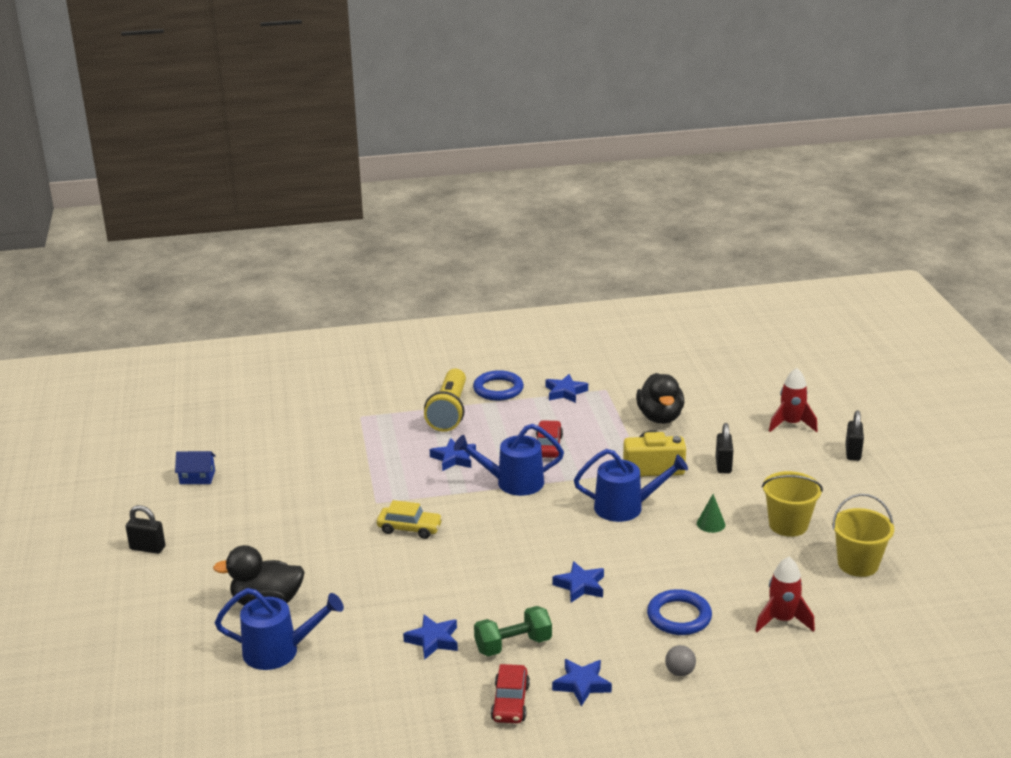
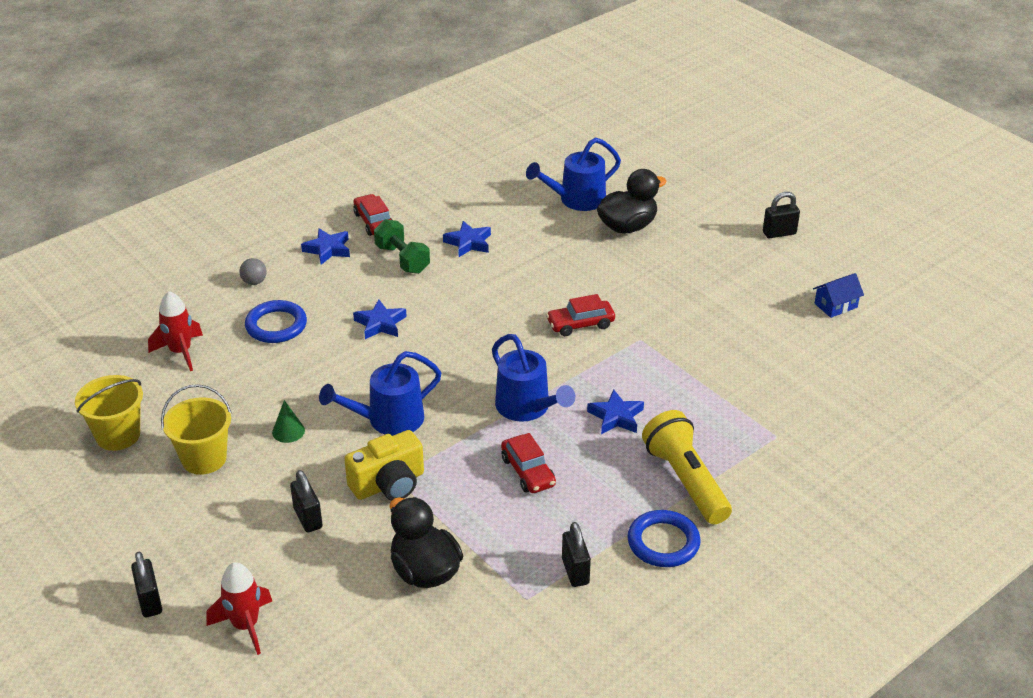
camera: 150 degrees right, 10 degrees up
(409, 528) = (580, 324): yellow car -> red car
(512, 483) = (527, 408): blue watering can -> blue watering can turned 90 degrees clockwise
(513, 645) = (402, 259): green dumbbell -> green dumbbell turned 75 degrees counterclockwise
(565, 392) = (575, 571): blue star -> black padlock

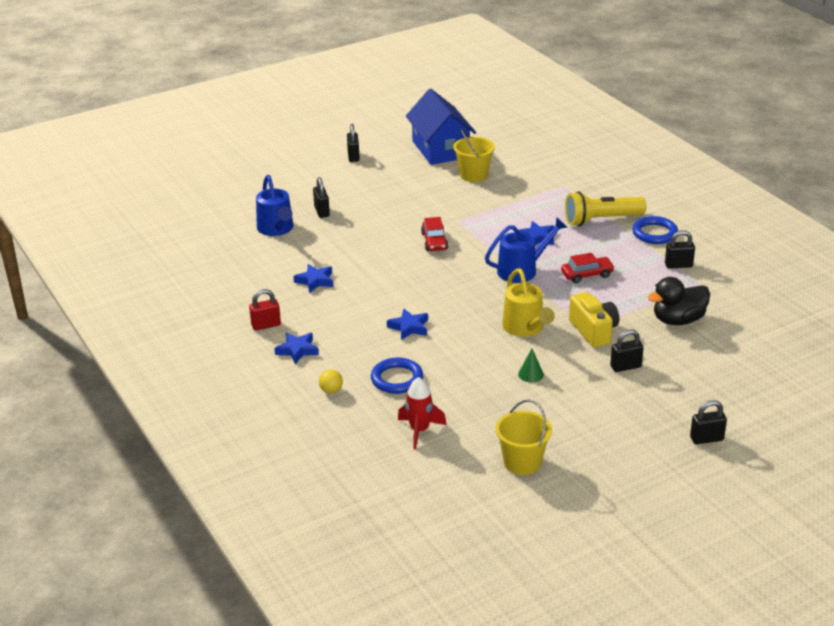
camera: 80 degrees left, 5 degrees down
(204, 459) = (557, 416): yellow bucket -> yellow bucket (473, 175)
(245, 626) = (728, 395): red rocket -> none
(254, 282) = (331, 390): grey ball -> yellow ball
(374, 222) = (266, 325): red car -> red padlock
(388, 420) = (525, 328): blue watering can -> yellow watering can
(402, 259) = (326, 313): green dumbbell -> none
(627, 227) = (322, 211): black duck -> black padlock
(835, 305) = (440, 149): blue house -> blue house, size x2.35

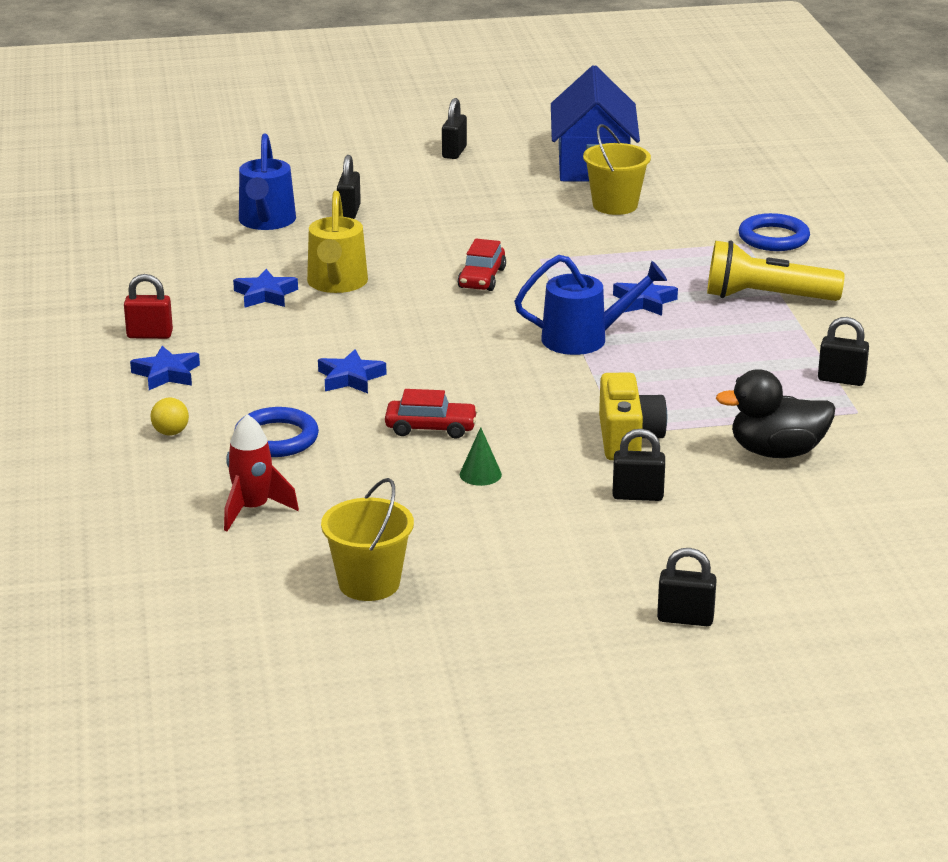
camera: 20 degrees right, 5 degrees down
(525, 328) = (524, 414): yellow watering can -> yellow watering can (336, 284)
(587, 275) = (681, 364): red car -> red car (431, 428)
(654, 233) = (839, 330): blue ring -> blue ring (773, 238)

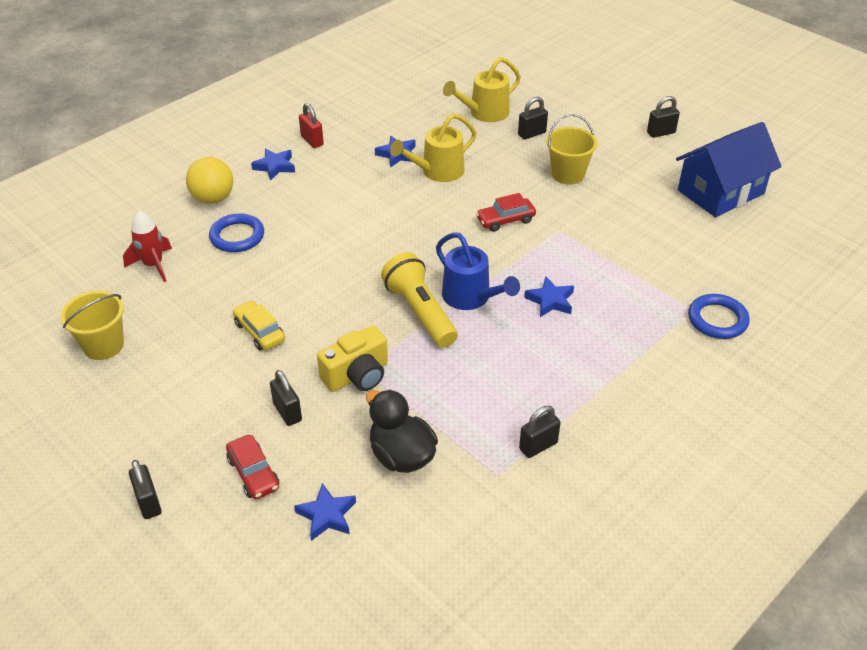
camera: 55 degrees right, 15 degrees up
(170, 432) = (213, 198): yellow ball -> yellow ball, size x1.94
(266, 222) = (484, 113): blue watering can -> yellow watering can
(350, 378) = (330, 229): blue star -> blue star (327, 515)
(431, 428) = (298, 287): red car -> red car (253, 473)
(480, 474) = (259, 332): green cone -> yellow car
(615, 205) = (673, 227): yellow bucket -> yellow bucket (568, 174)
(766, 297) = (621, 355): yellow flashlight -> yellow flashlight (420, 312)
(841, 379) = (538, 446): black padlock -> black padlock turned 75 degrees clockwise

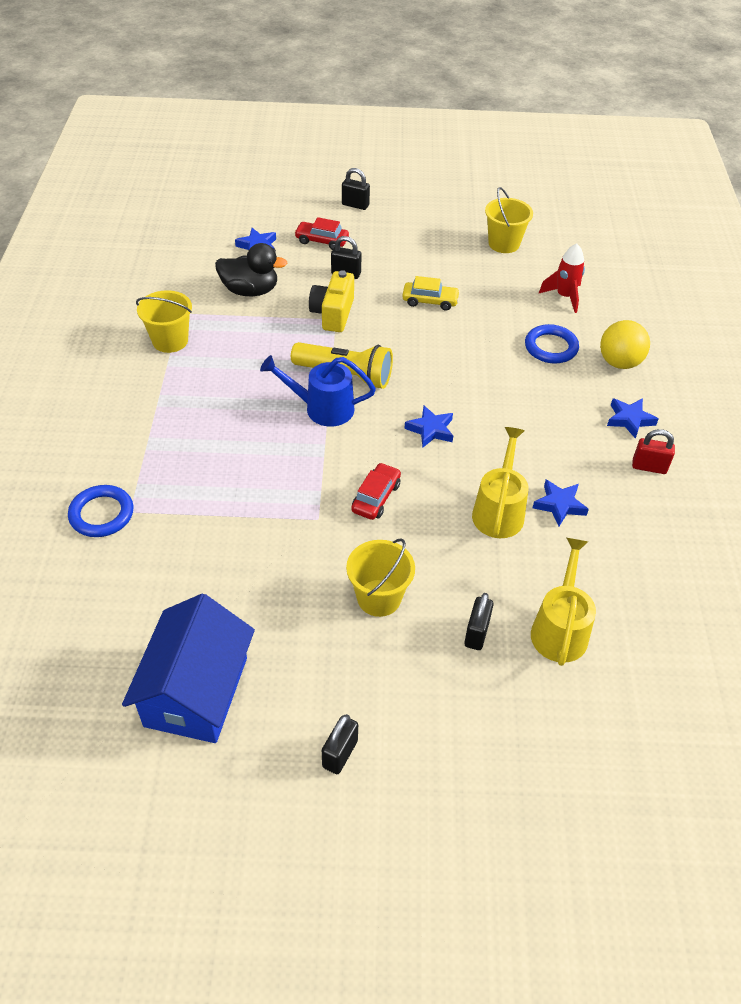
camera: 135 degrees right, 5 degrees up
(538, 446) = (170, 341): black padlock -> yellow bucket
(550, 301) = (258, 444): blue star -> blue star (430, 430)

